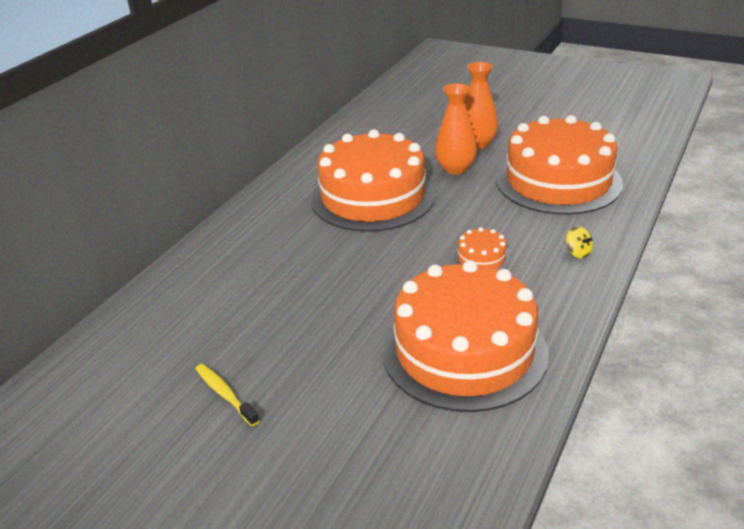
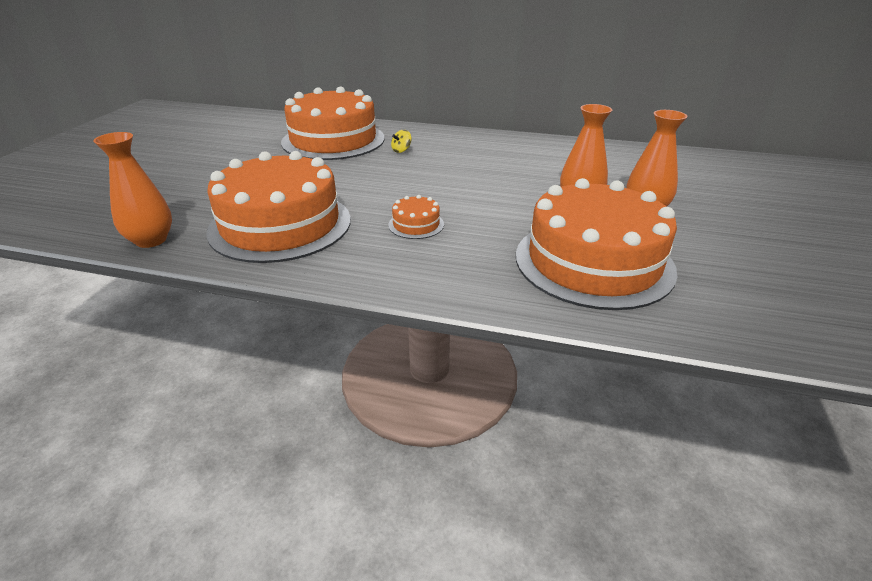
camera: 75 degrees right, 0 degrees up
(225, 394) = (249, 155): yellow toothbrush -> none
(373, 197) = (501, 171): orange cake -> orange cake (333, 140)
(485, 463) = (151, 240): none -> orange vase
(577, 253) = (440, 276): yellow spinning top -> yellow spinning top (401, 150)

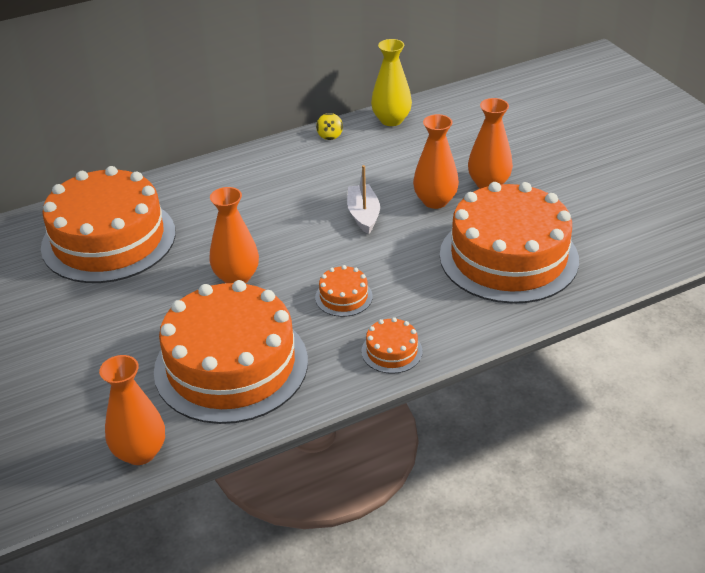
camera: 40 degrees left, 5 degrees up
(367, 184) = (236, 277): none -> orange vase
(393, 273) = (392, 351): none -> orange cake
(401, 150) = (204, 217): yellow spinning top -> yellow spinning top (330, 135)
(508, 188) = (363, 215): none -> white boat
(613, 149) = (391, 120): none -> yellow vase

